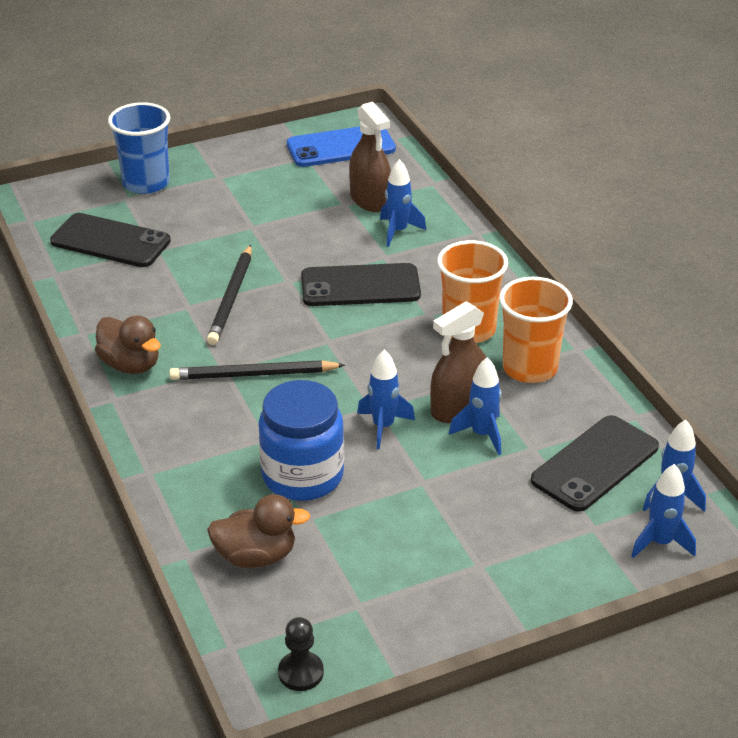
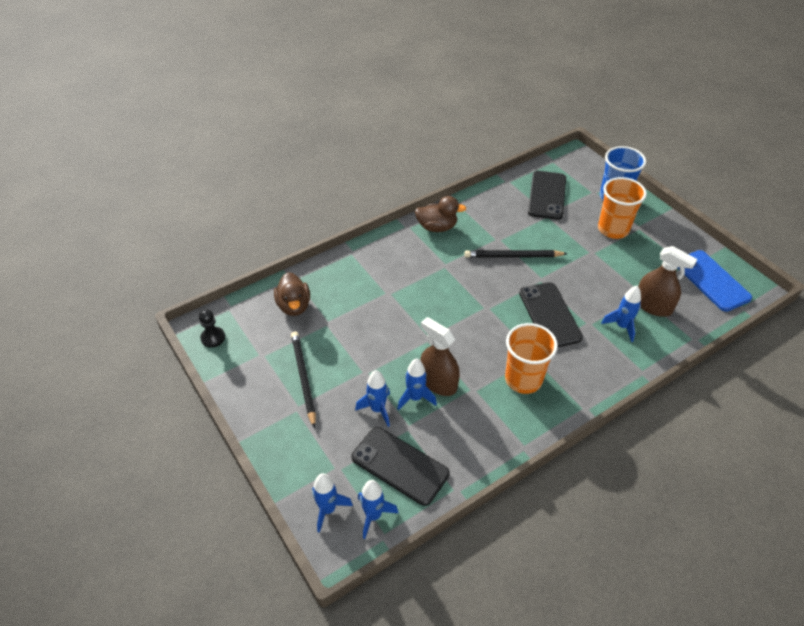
camera: 80 degrees right, 10 degrees up
(131, 365) = (437, 227): brown duck -> brown duck turned 120 degrees counterclockwise
(253, 375) = (443, 279): black pencil -> black pencil (303, 378)
(302, 475) = (360, 315): blue jar -> none
(370, 200) = (653, 306): brown spray bottle -> brown spray bottle turned 105 degrees counterclockwise
(383, 427) = (411, 346): blue rocket -> blue rocket (377, 409)
(529, 368) = (492, 419): orange cup -> orange cup (613, 229)

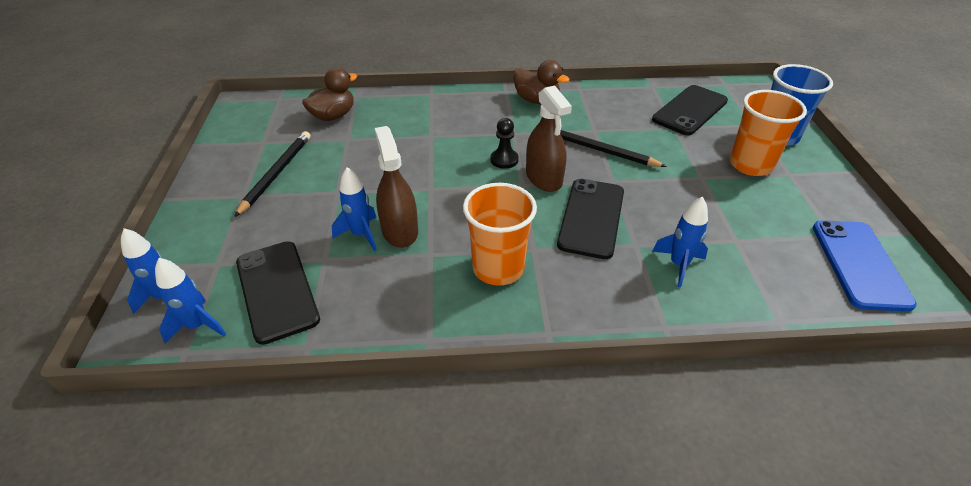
camera: 30 degrees right, 5 degrees down
(213, 338) = (240, 115): black pawn -> black pawn (504, 160)
(294, 306) = (333, 116): brown duck -> brown duck turned 150 degrees counterclockwise
(377, 409) = (313, 228): blue rocket -> none
(653, 306) = (743, 260): brown spray bottle -> brown spray bottle (544, 178)

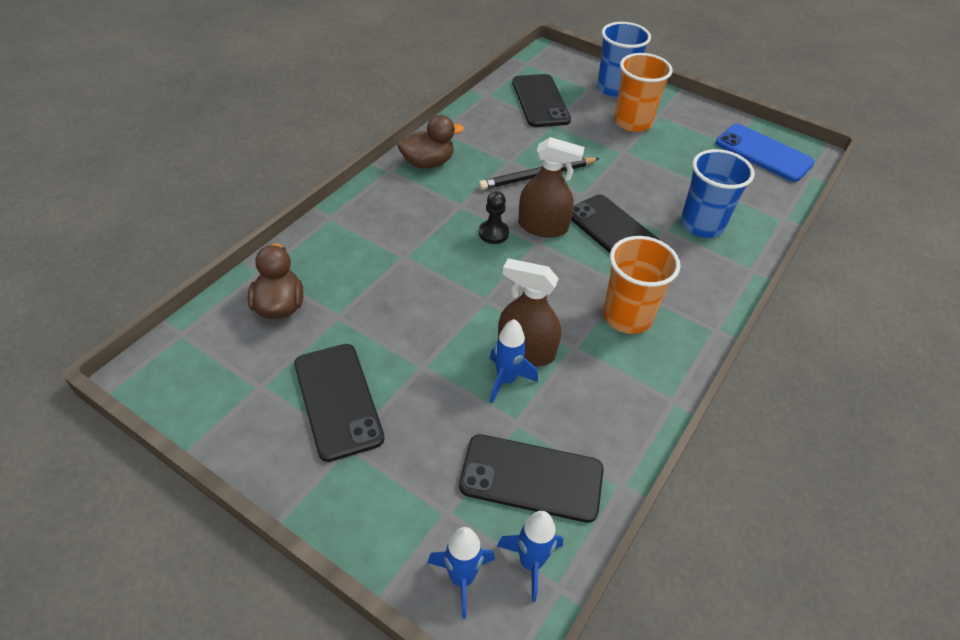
camera: 55 degrees left, 5 degrees up
(276, 174) = (338, 400): black pencil -> black phone
(678, 265) = (702, 225): blue rocket -> blue cup

